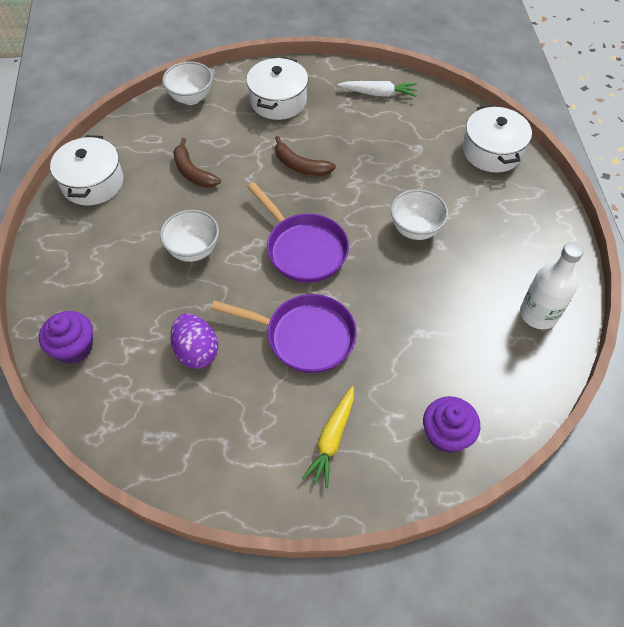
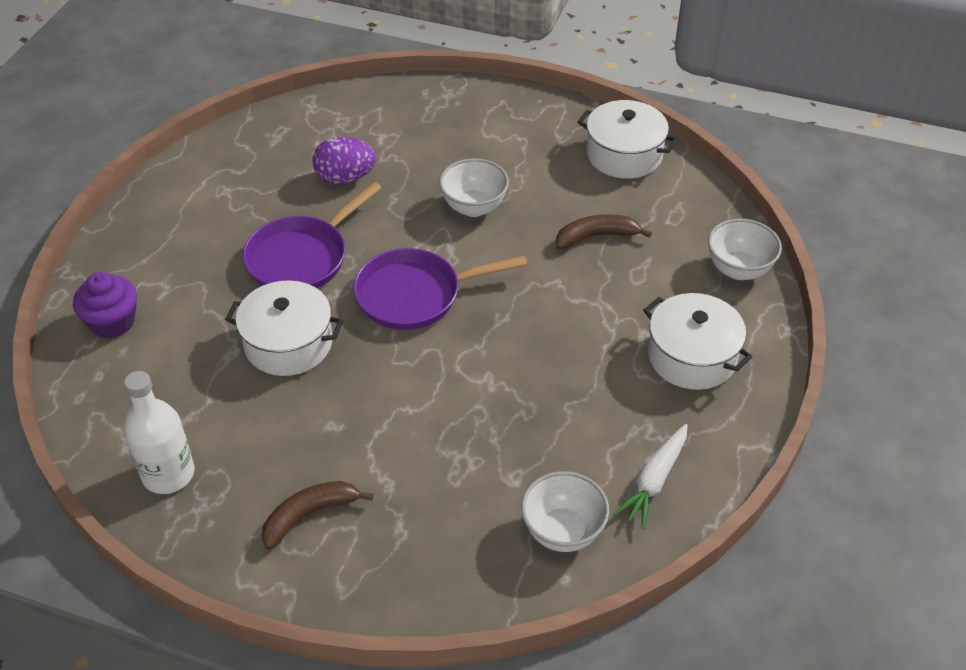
camera: 115 degrees right, 10 degrees down
(74, 348) = (410, 104): purple cupcake -> none
(300, 165) = (551, 337): brown banana -> brown banana (309, 515)
(332, 439) = (180, 239): yellow carrot -> none
(415, 229) = (373, 411): white bowl -> white bowl (562, 532)
(492, 151) = (454, 571): white pot -> white pot (288, 343)

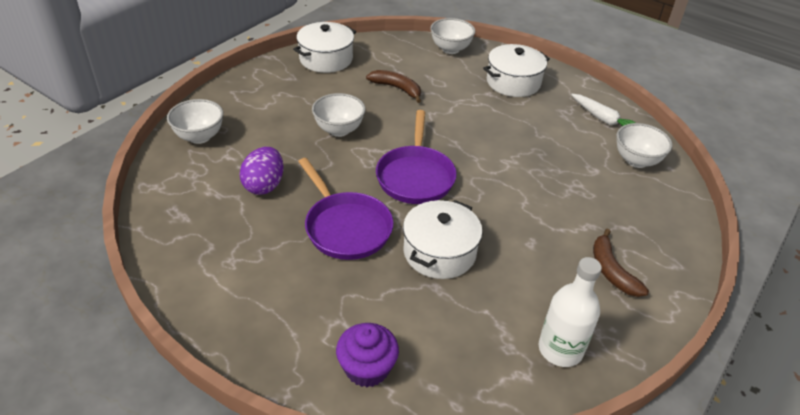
camera: 75 degrees left, 5 degrees down
(405, 106) = (199, 137): none -> white bowl
(596, 236) = (397, 88): brown banana -> brown banana turned 120 degrees clockwise

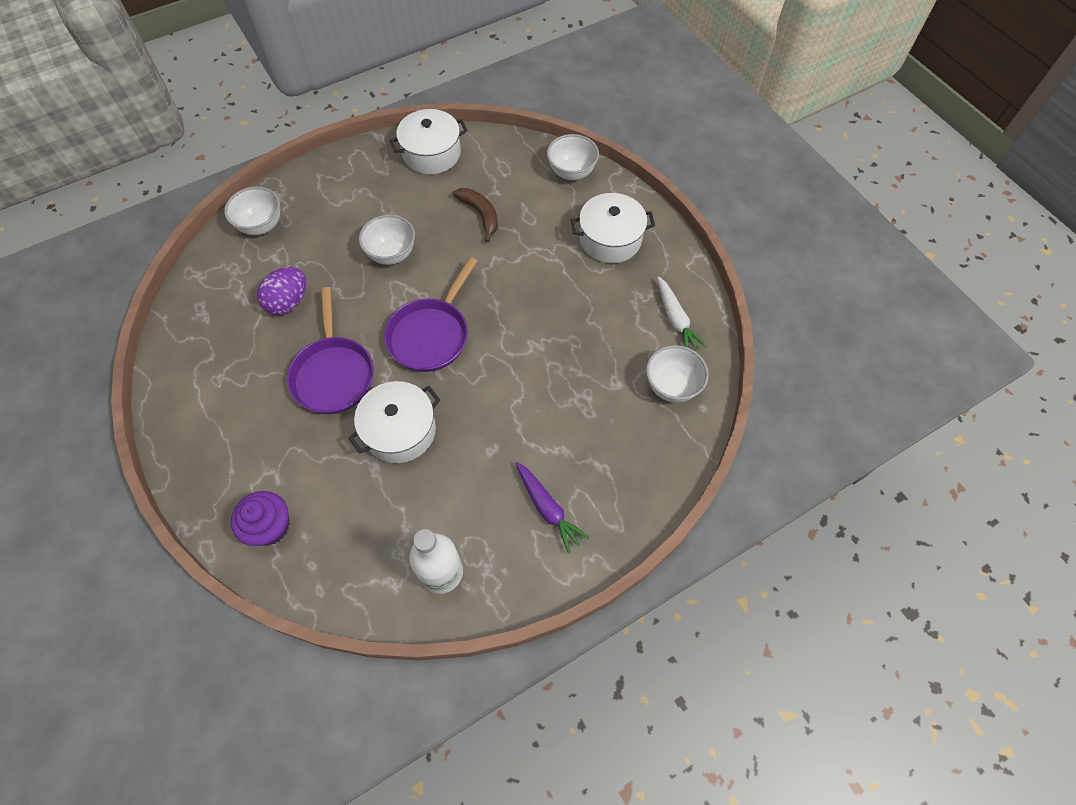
camera: 25 degrees right, 20 degrees up
(611, 271) = (548, 509): brown banana -> purple carrot

